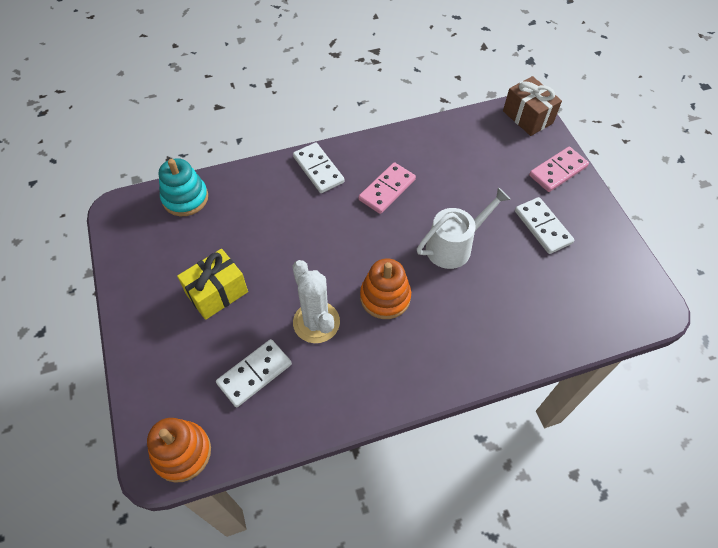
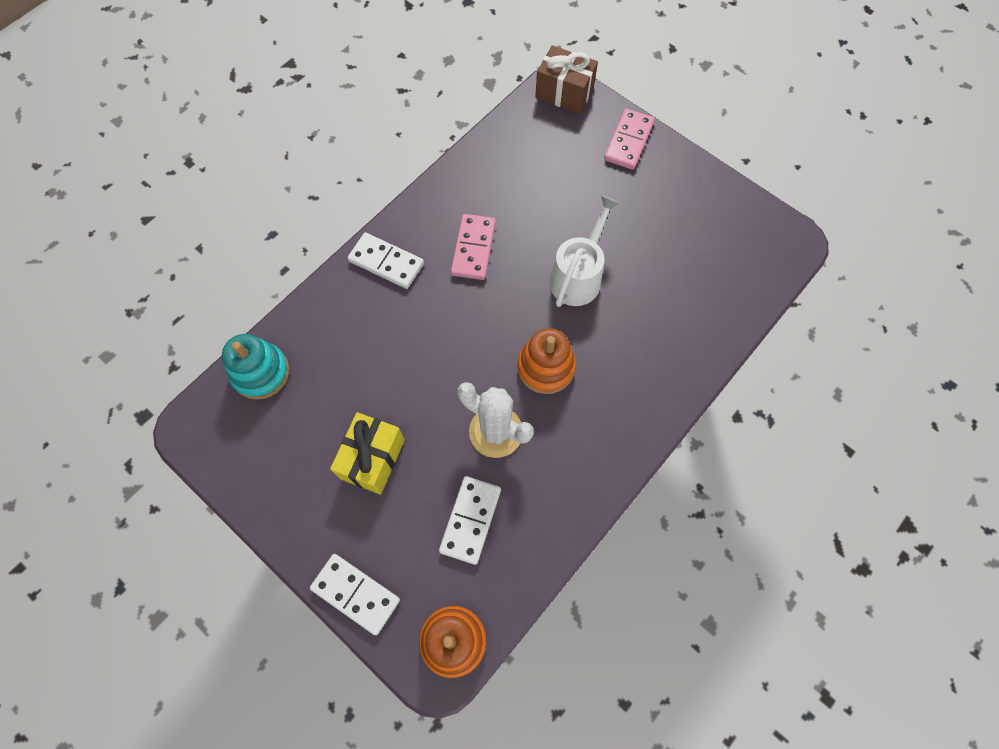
camera: 30 degrees left, 10 degrees up
(543, 227) = (649, 211): white domino -> white domino (356, 594)

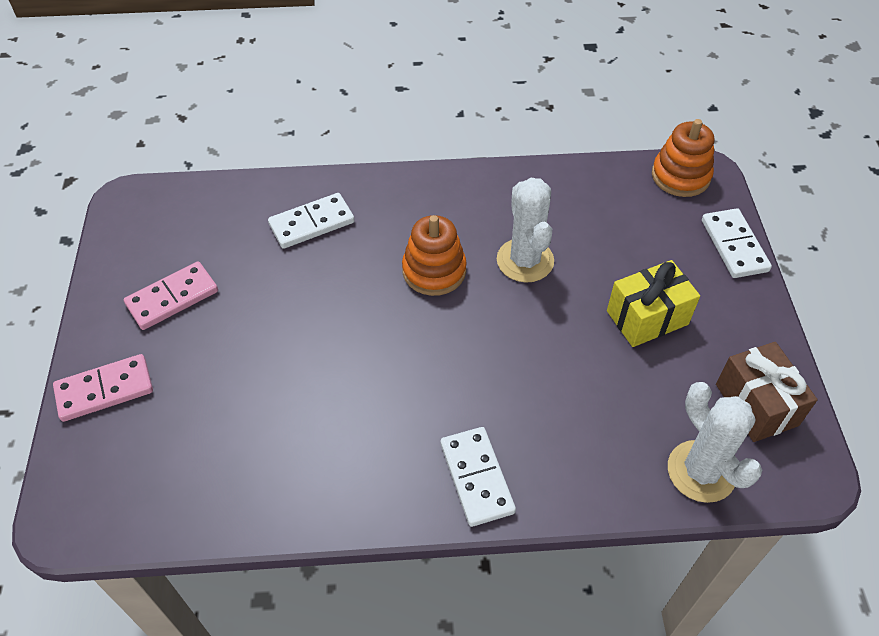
camera: 135 degrees left, 15 degrees down
(261, 372) = (701, 471): turquoise stacking toy -> white cactus
(470, 520) = (603, 225): white domino -> white domino (312, 223)
(474, 248) = (378, 416): pink domino -> pink domino (172, 298)
(564, 93) = (75, 505): brown gift -> brown gift (756, 404)
(578, 276) = (320, 313): white watering can -> none

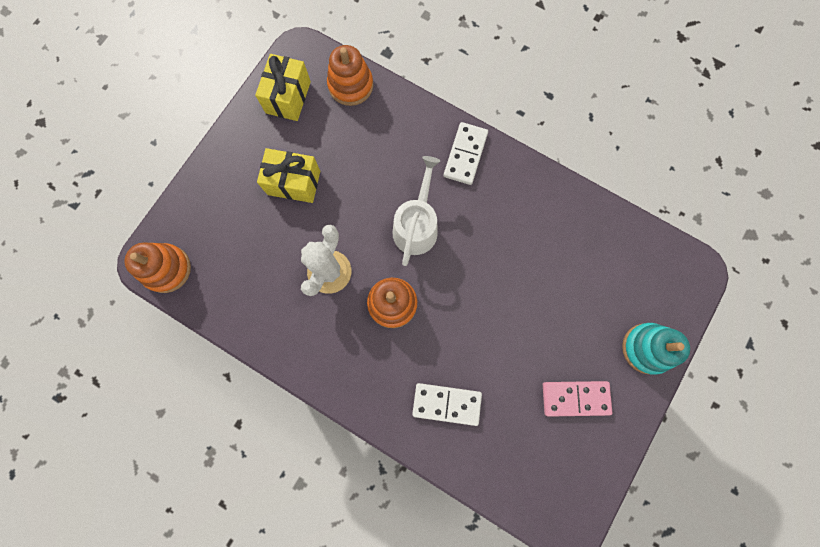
camera: 145 degrees left, 25 degrees up
(105, 390) = (646, 348): pink domino -> turquoise stacking toy
(470, 357) = (416, 226): none -> white watering can
(701, 471) = (350, 85): white cactus -> orange stacking toy
(734, 245) = (193, 194): white domino -> none
(756, 404) = (288, 97): brown gift -> yellow gift

